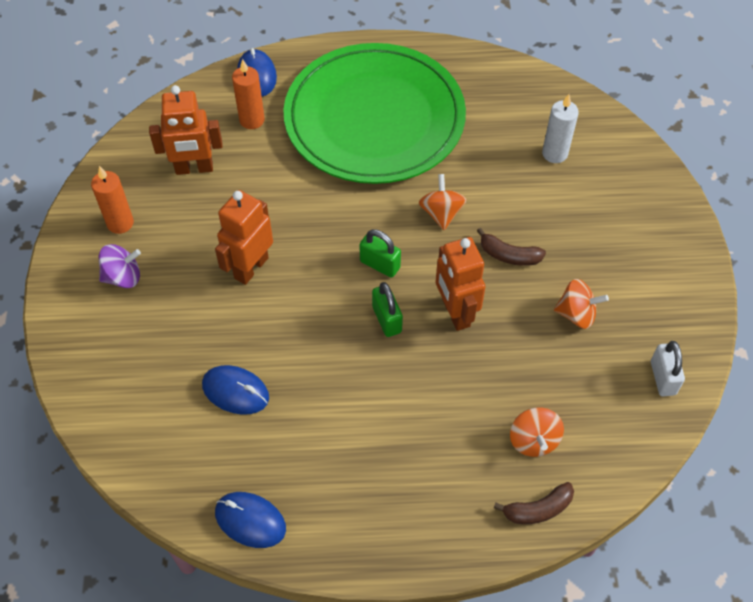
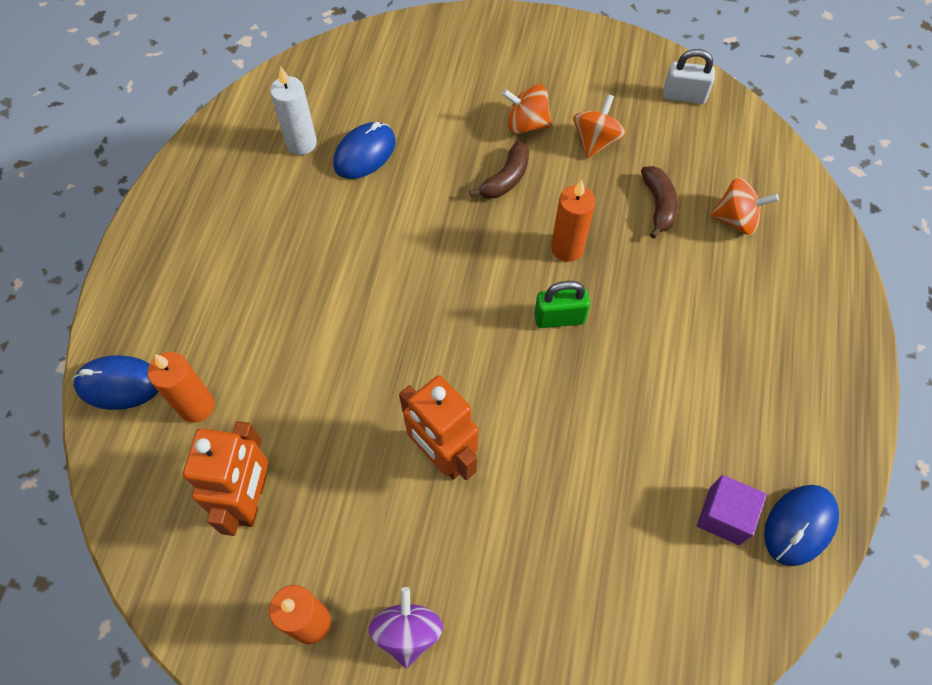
camera: 75 degrees left, 5 degrees up
(235, 391) = (622, 509): blue mouse -> blue mouse (365, 153)
(246, 463) = (724, 516): none -> purple cube
(374, 118) = (258, 260): green plate -> none
(380, 264) = (481, 307): green padlock -> none
(441, 213) = (428, 227): orange spinning top -> orange spinning top (526, 124)
(455, 313) = (567, 248): orange robot -> orange candle
(538, 509) = (813, 237): brown banana -> brown banana (658, 205)
(554, 153) = (384, 100): white candle -> white candle (301, 143)

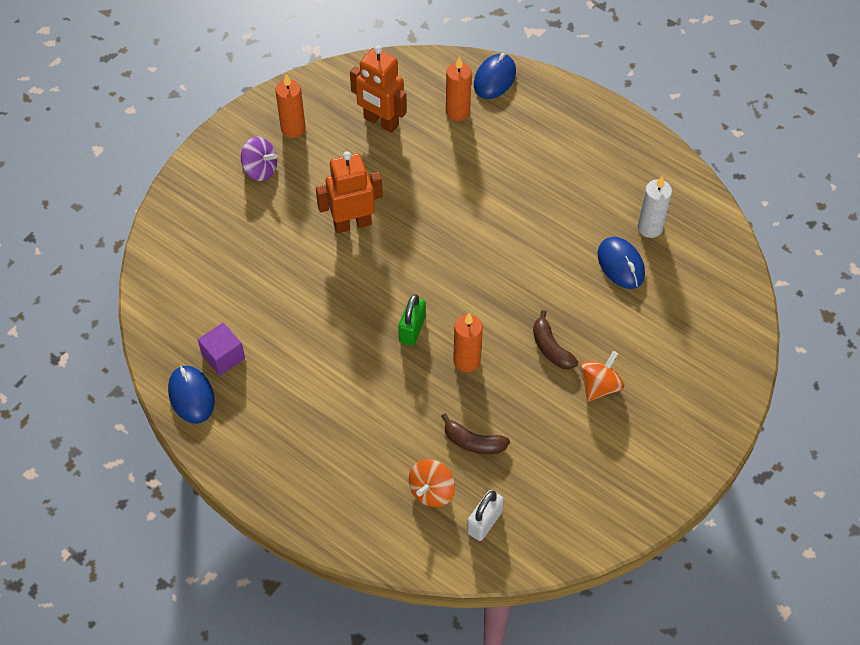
camera: 115 degrees right, 5 degrees down
(595, 141) = (558, 428): orange spinning top -> none
(684, 96) = (575, 522): white padlock -> white padlock (484, 522)

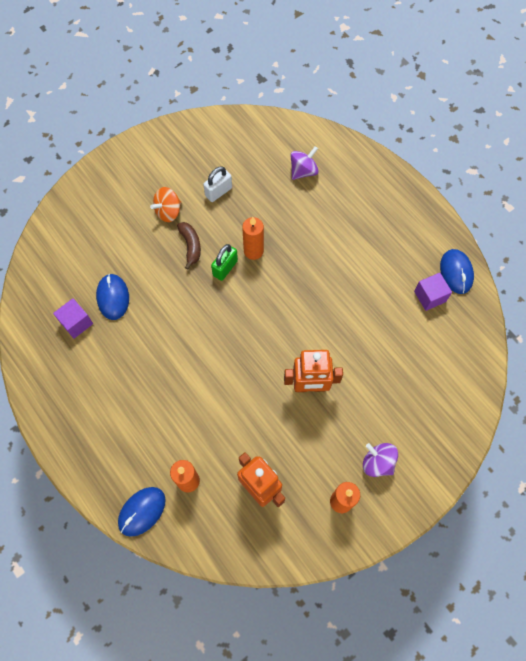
camera: 165 degrees left, 10 degrees up
(412, 329) = (286, 284): green padlock -> green padlock (225, 268)
(432, 491) = (303, 171): orange spinning top -> purple spinning top
(473, 442) = (267, 195): brown banana -> none
(484, 522) = (275, 146): white padlock -> white padlock (218, 192)
(650, 228) = (76, 323): white candle -> purple cube

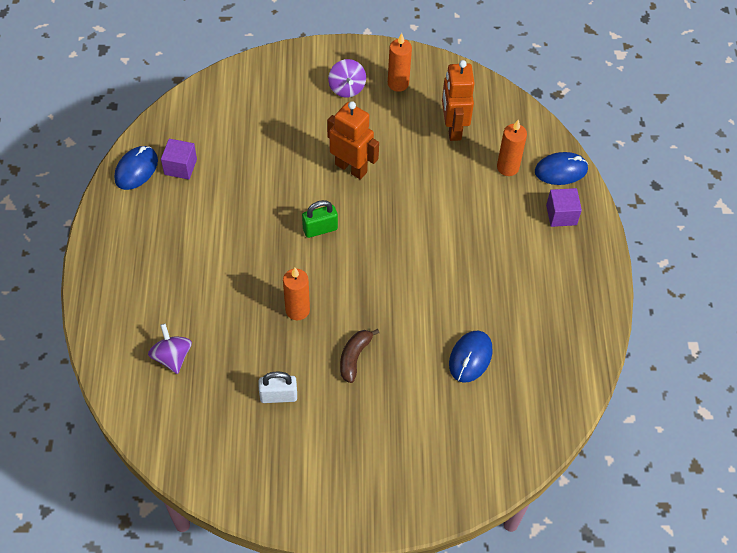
camera: 145 degrees left, 10 degrees down
(76, 323) = (523, 356): purple cube -> purple cube (561, 215)
(168, 212) = (348, 410): orange spinning top -> none
(225, 268) = (339, 312): green padlock -> green padlock (320, 229)
(303, 171) = (172, 357): purple spinning top -> purple spinning top turned 75 degrees clockwise

